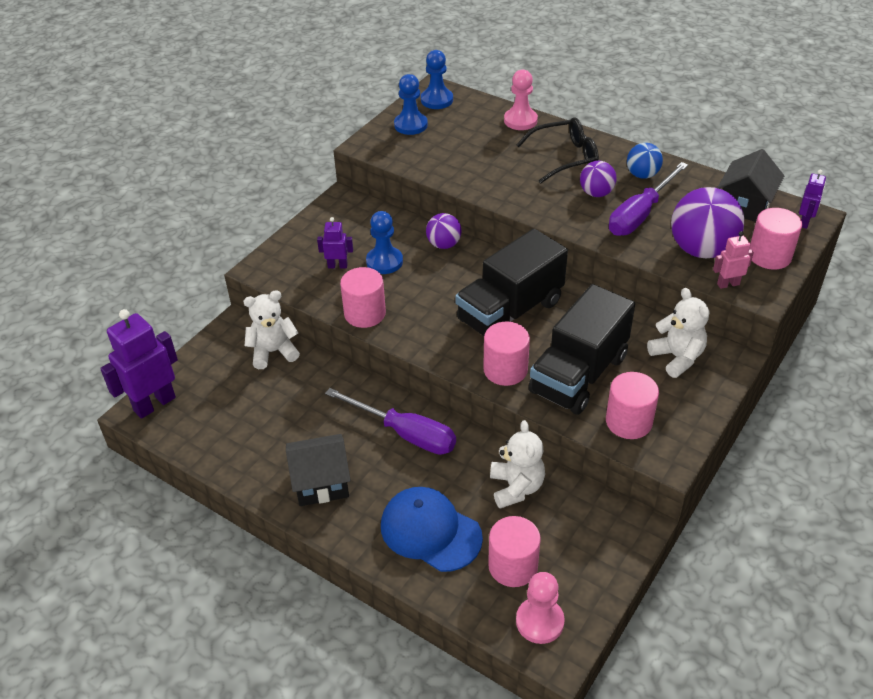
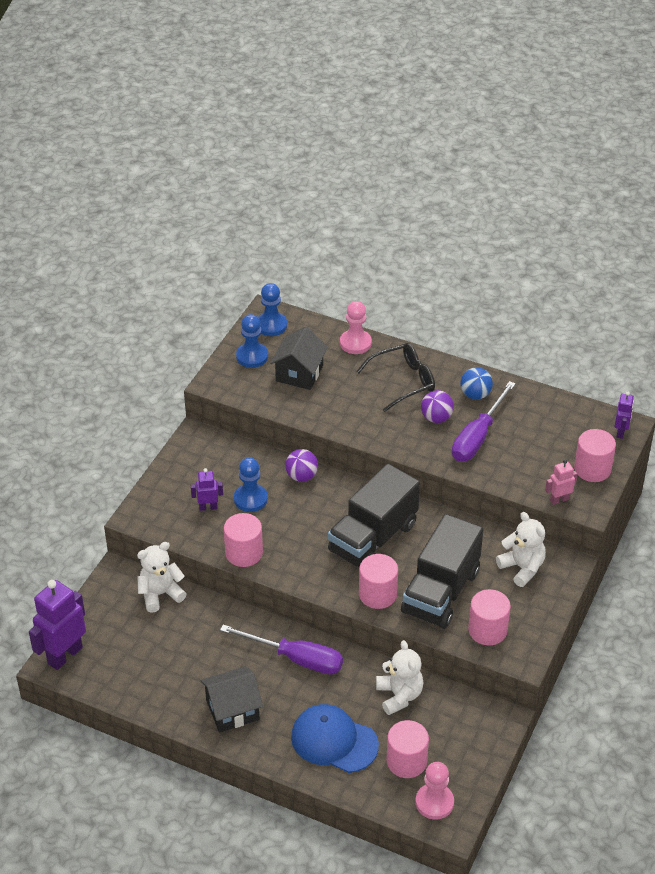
camera: 10 degrees left, 0 degrees up
(701, 250) = (534, 468): purple ball -> none
(745, 205) = (568, 419): black house -> black house (299, 373)

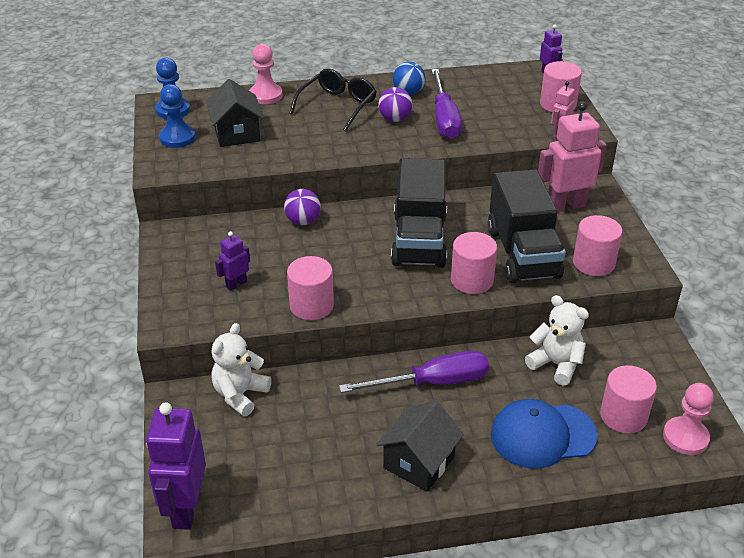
camera: 35 degrees left, 5 degrees down
(250, 499) = (272, 259): blue pawn -> none
(522, 568) = (565, 206): white teddy bear -> pink robot

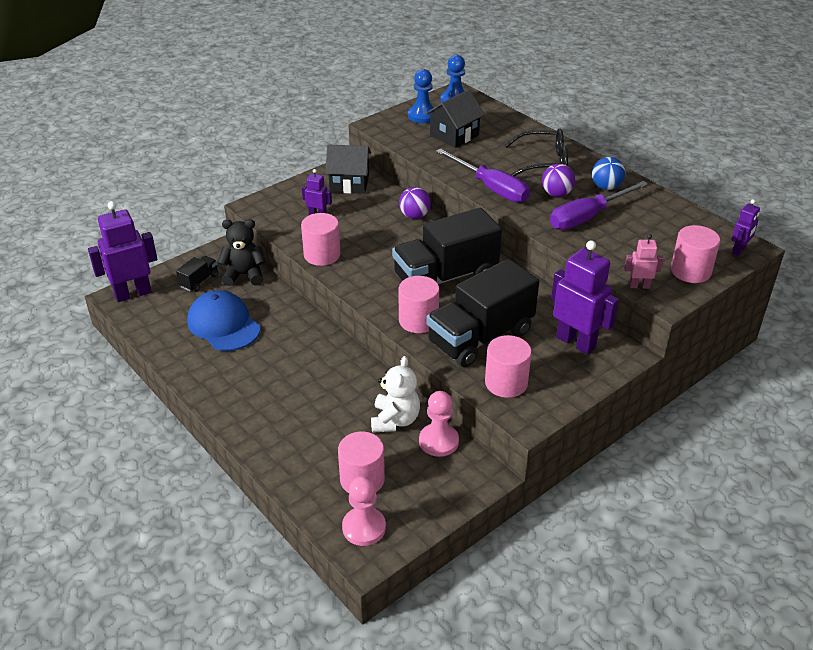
camera: 60 degrees right, 0 degrees up
(216, 437) = (199, 281): none -> black truck
(240, 394) = (244, 275): white teddy bear -> black teddy bear
(265, 95) = (519, 127): pink pawn -> pink pawn (438, 441)
(419, 462) = (235, 379): black house -> black house (349, 183)
(432, 383) = (321, 358): purple screwdriver -> purple screwdriver (491, 188)
(542, 435) = (306, 436): blue cap -> blue cap (223, 324)
(565, 206) = (576, 342): pink robot -> purple robot

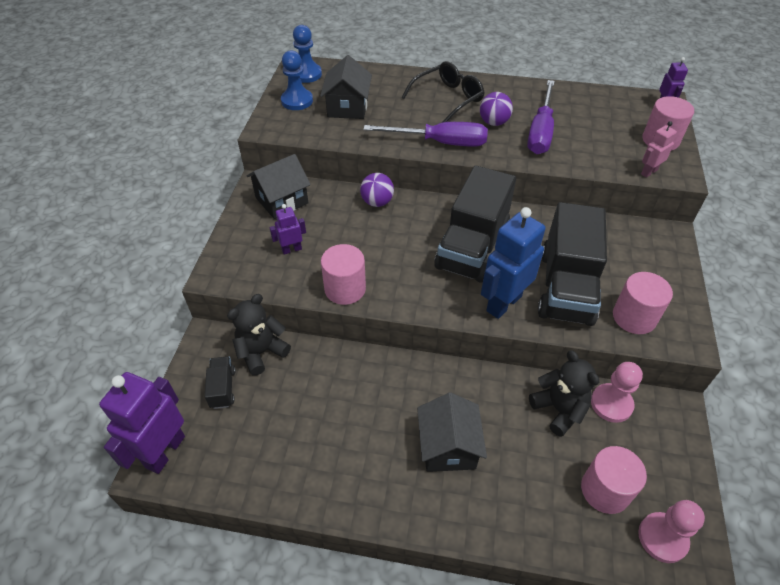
camera: 40 degrees left, 10 degrees up
(223, 324) = (303, 420): blue cap -> none
(292, 392) = (448, 447): none -> black house
(395, 420) = (559, 409): white teddy bear -> black teddy bear
(418, 320) = (503, 303): pink cylinder -> blue robot
(576, 342) = (630, 246): purple robot -> none
(606, 187) = (518, 98): blue ball -> none

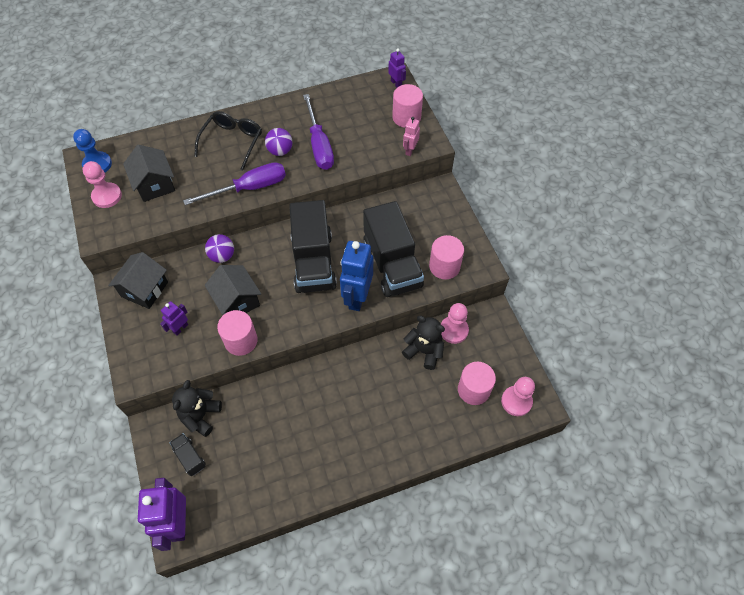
camera: 30 degrees left, 10 degrees up
(297, 101) = (107, 196): blue pawn -> pink pawn
(448, 447) = (368, 414): black house -> black house (237, 301)

